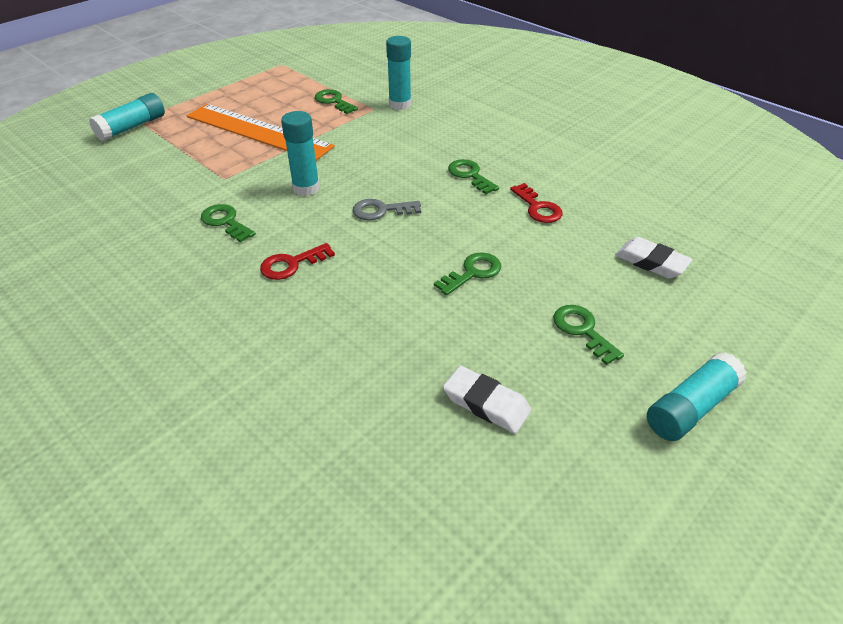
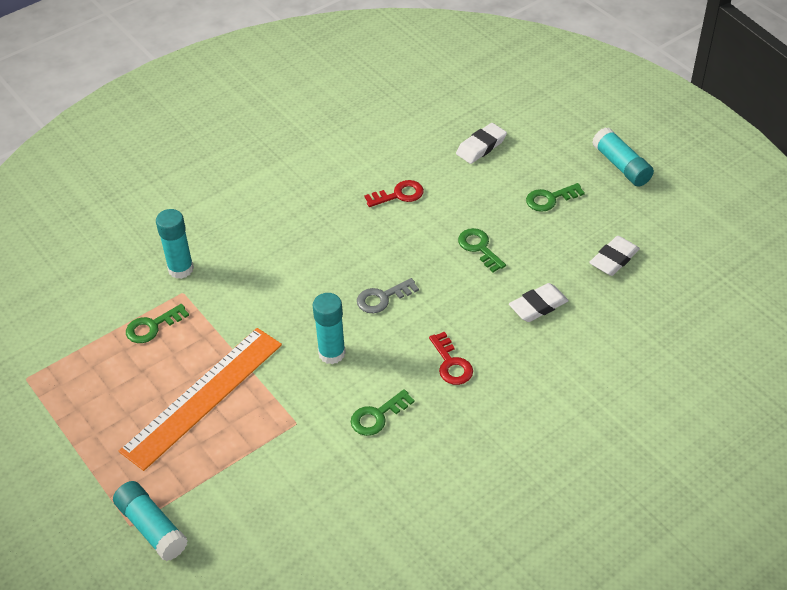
camera: 80 degrees left, 5 degrees up
(381, 210) = (382, 298): grey key -> grey key turned 60 degrees clockwise
(385, 329) = (538, 306): none -> white eraser
(470, 175) = (338, 231): green key -> none

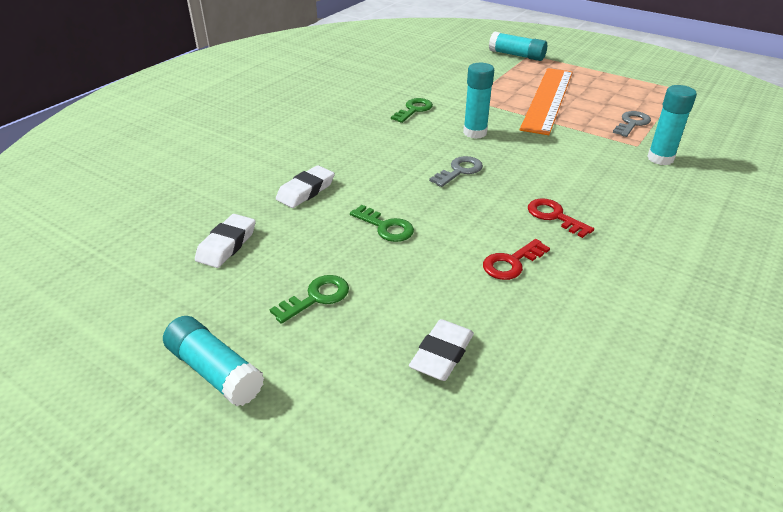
camera: 160 degrees right, 10 degrees down
(152, 327) = (632, 123): green key -> grey key
(451, 364) = (372, 142): red key -> red key (554, 216)

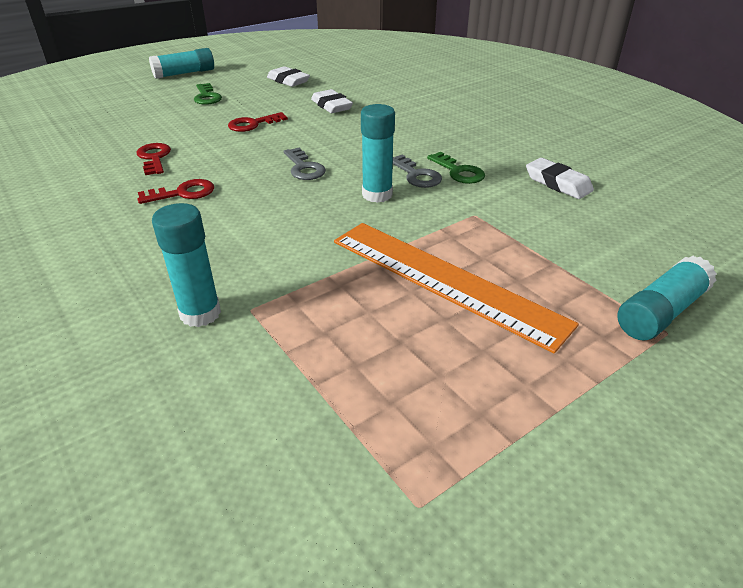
camera: 110 degrees right, 0 degrees up
(386, 227) = (253, 124): green key -> red key
(442, 354) = (114, 119): white eraser -> white eraser (558, 183)
(632, 123) = (313, 336): grey key -> grey key (417, 175)

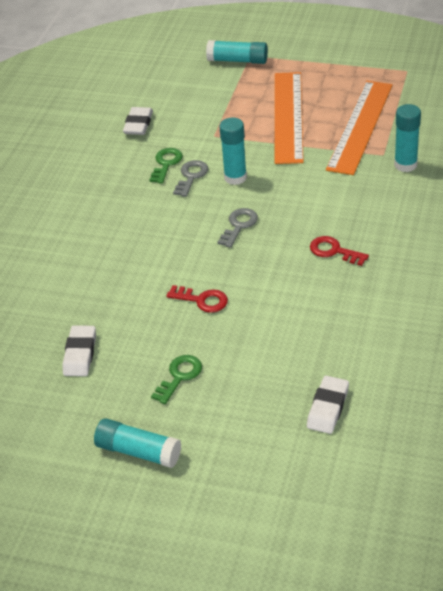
camera: 125 degrees left, 5 degrees up
(154, 158) = (314, 304): red key -> none
(331, 106) = (115, 284): white eraser -> white eraser (328, 408)
(335, 328) = (360, 126): none -> orange ruler

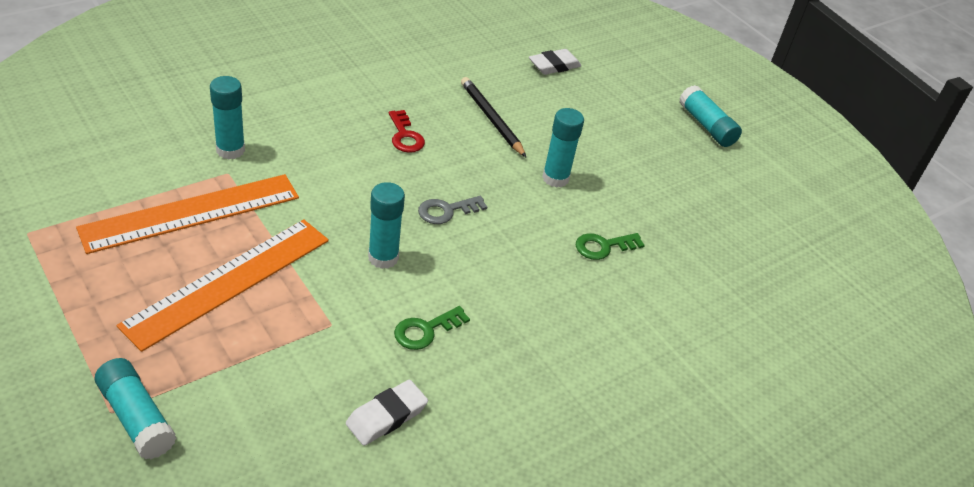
camera: 150 degrees left, 0 degrees up
(80, 354) = (696, 210): white eraser -> none
(179, 376) = (632, 144): green key -> green key (603, 246)
(191, 176) = (421, 293): grey key -> none
(202, 300) = (555, 178): red key -> turquoise glue stick
(302, 311) = (491, 119): none -> black pencil

